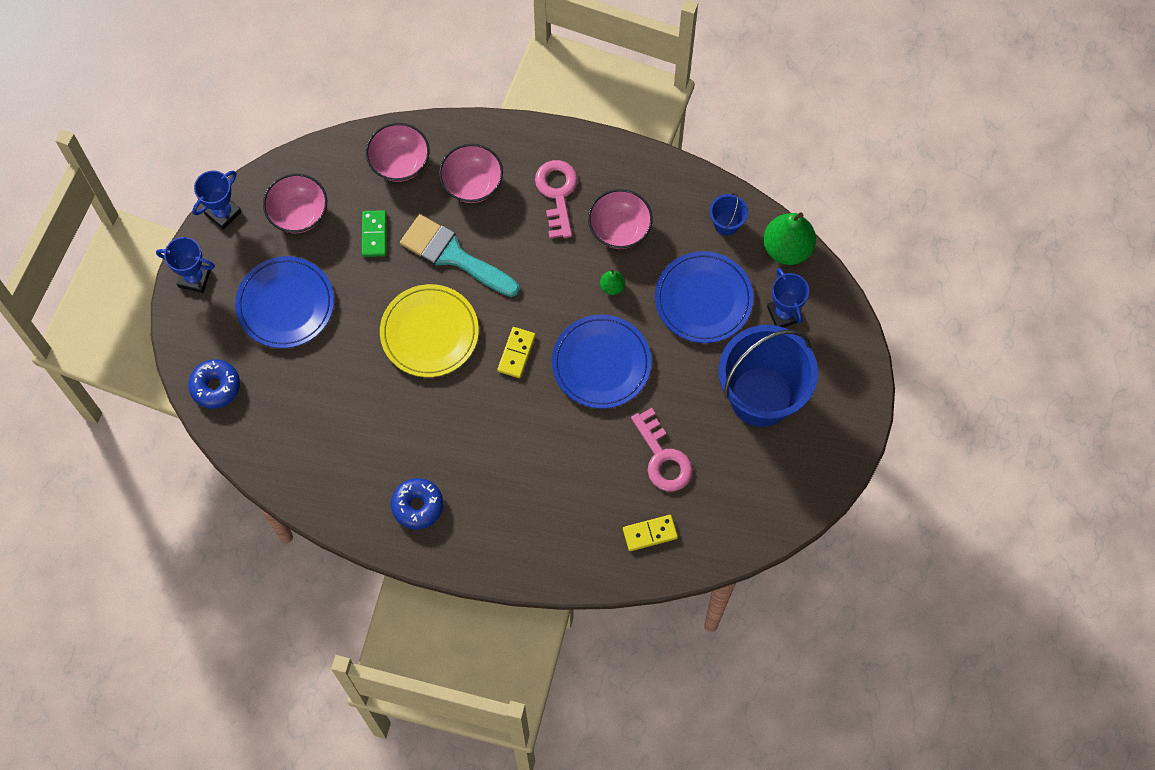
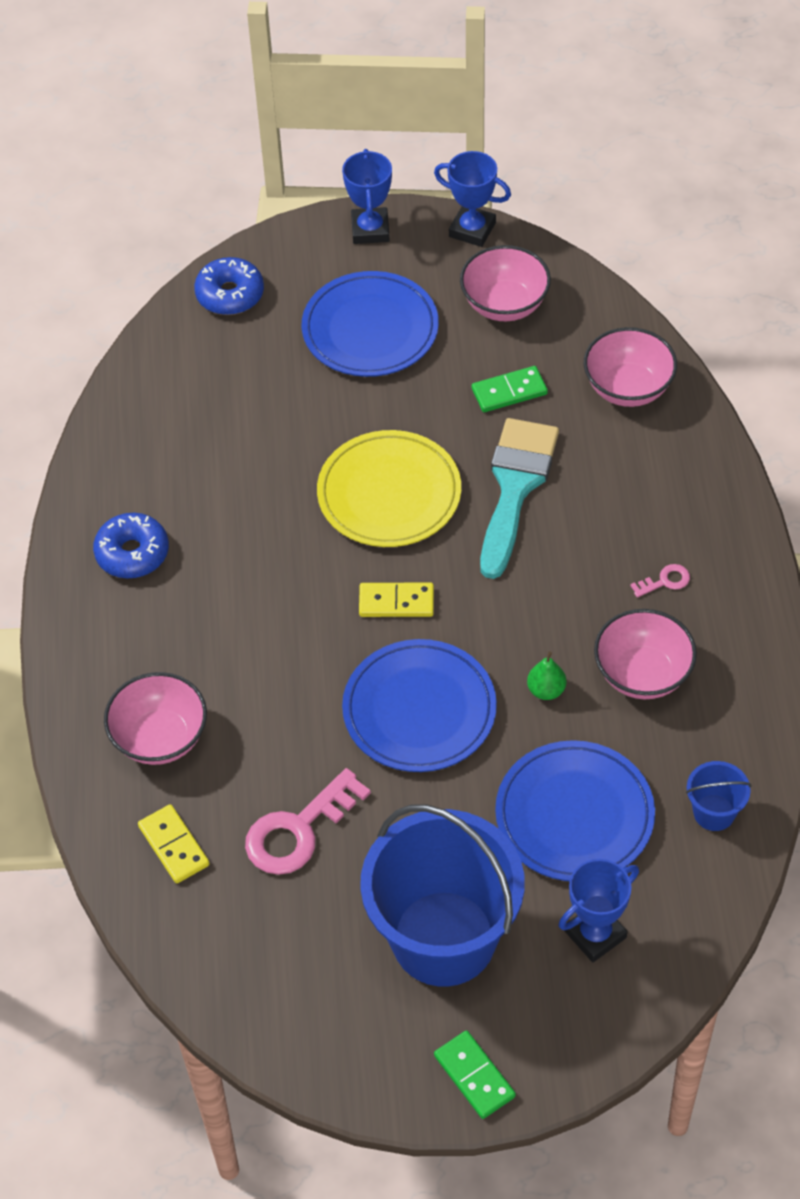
camera: 75 degrees right, 15 degrees down
(472, 184) = (634, 477): pink bowl -> pink bowl (160, 738)
(557, 193) = (665, 581): pink key -> pink key, size x0.46
(787, 248) = (709, 909): green pear -> none
(851, 406) = (474, 1076): none -> green domino

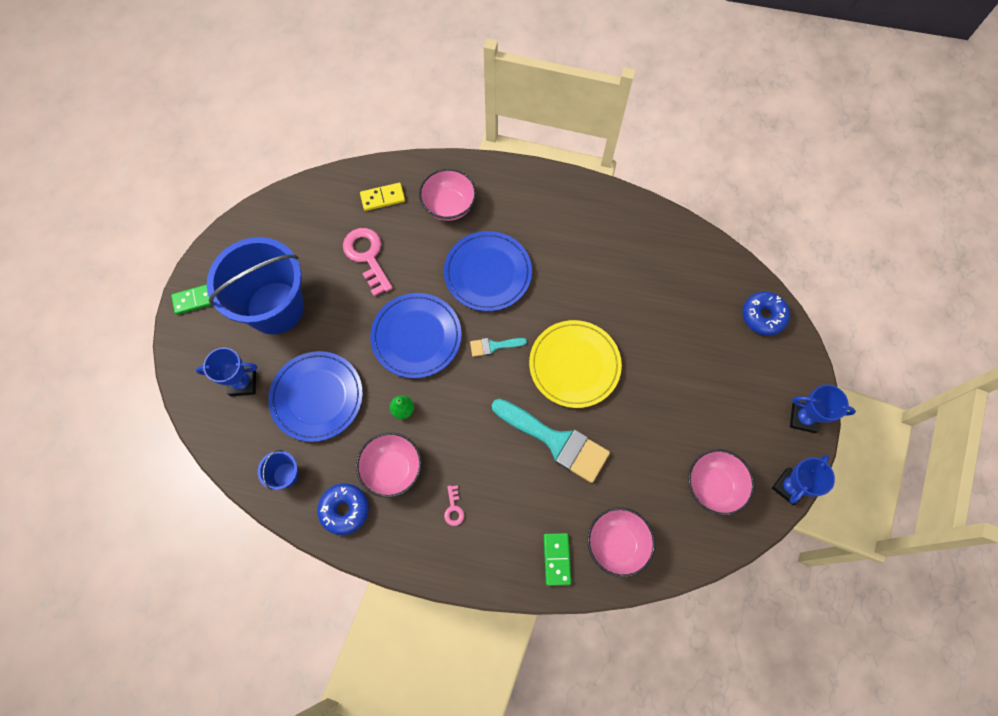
camera: 105 degrees right, 15 degrees up
(132, 553) = (575, 219): blue donut -> blue donut (344, 510)
(370, 329) = (712, 392): blue plate -> blue plate (488, 273)
(396, 602) = (493, 346): yellow domino -> turquoise brush
(509, 392) = (635, 463): green domino -> green domino (556, 559)
(595, 934) = (243, 383): blue trophy -> blue trophy turned 75 degrees counterclockwise

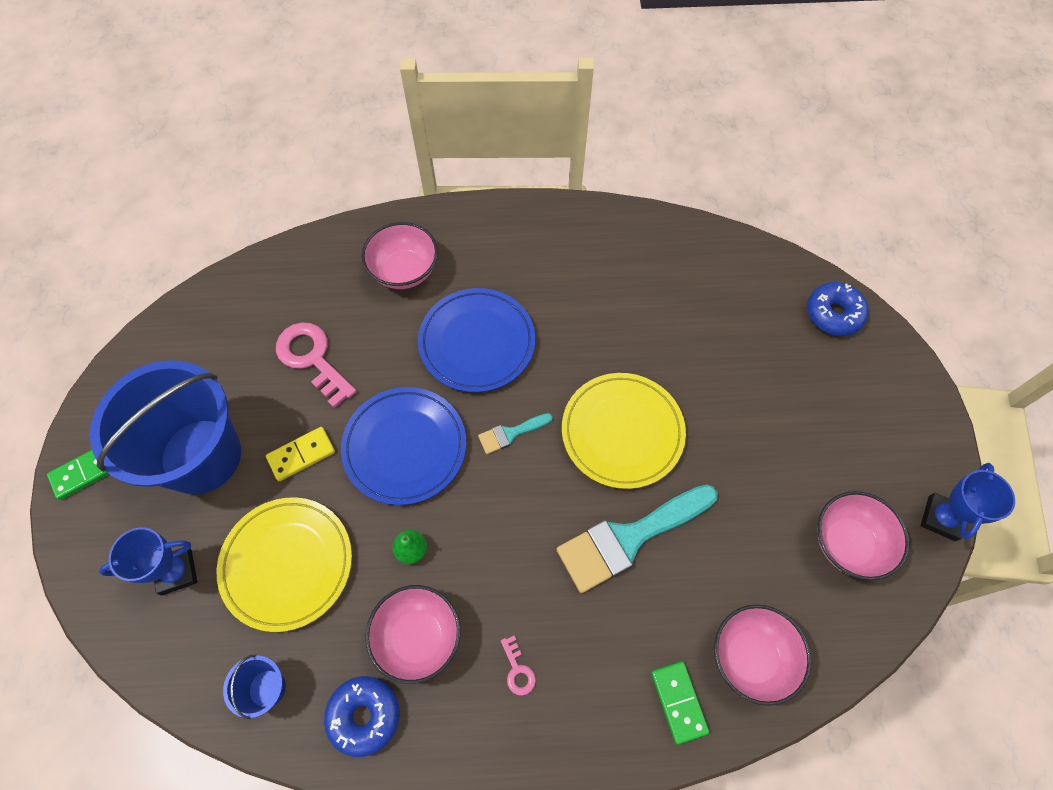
camera: 15 degrees left, 5 degrees down
(317, 397) = (287, 564): blue plate -> yellow plate
(382, 198) = (315, 280): yellow domino -> yellow domino (301, 454)
(556, 441) = (629, 538): turquoise brush -> turquoise brush turned 135 degrees clockwise
(803, 418) = (926, 426): blue trophy -> none

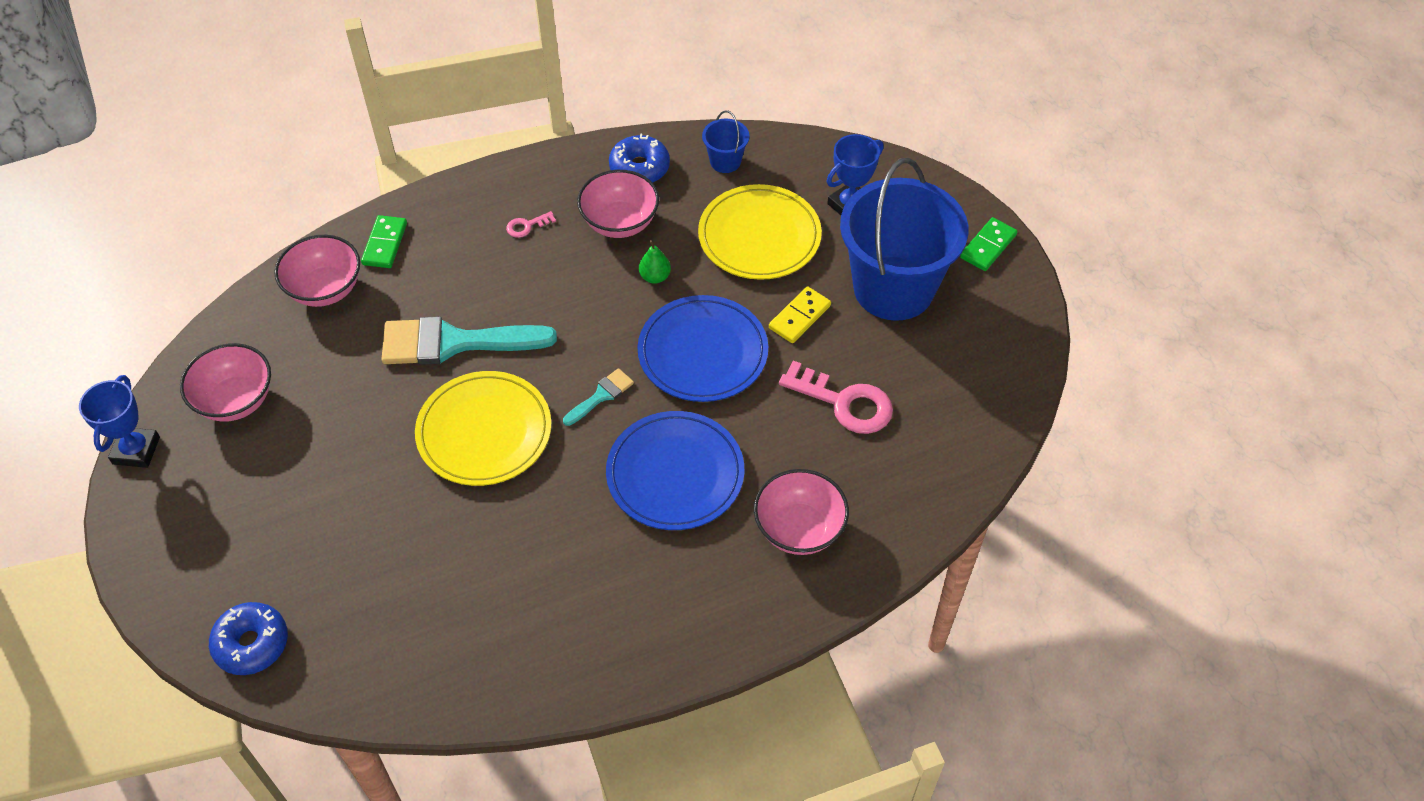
camera: 160 degrees right, 10 degrees down
(518, 670) = (526, 226): pink key -> pink key turned 75 degrees counterclockwise
(629, 538) = (454, 342): turquoise brush -> turquoise brush turned 135 degrees counterclockwise
(678, 702) = (385, 244): green domino -> green domino turned 45 degrees clockwise

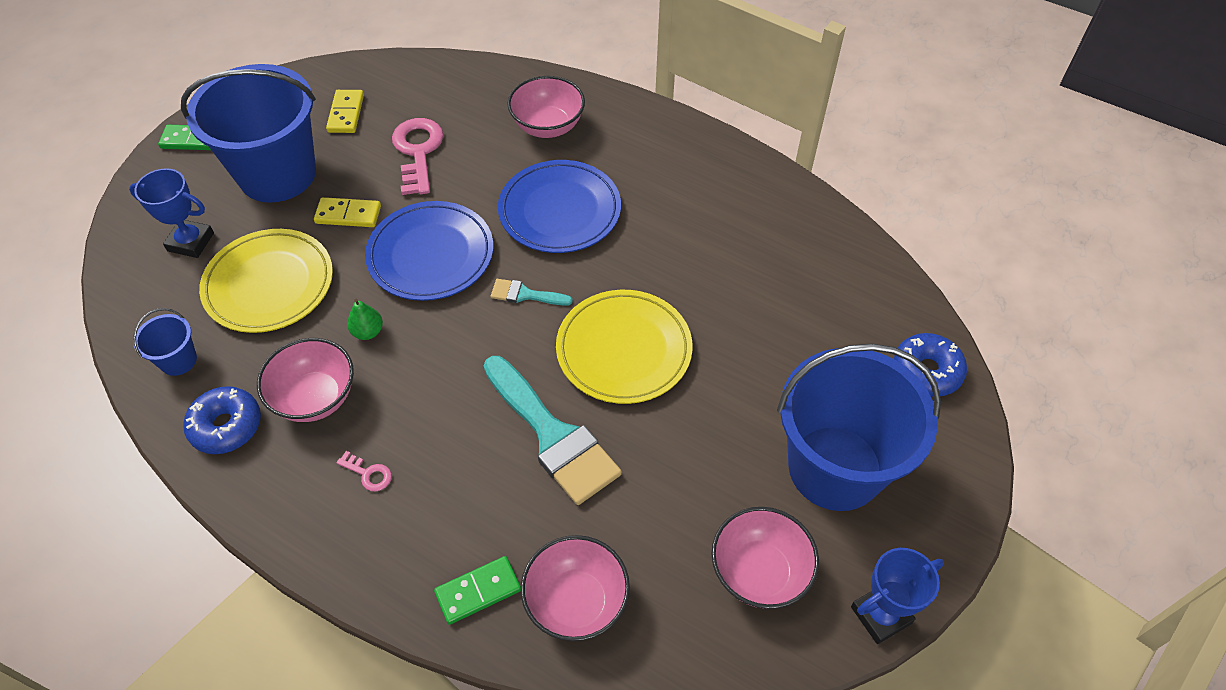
camera: 125 degrees left, 0 degrees up
(251, 505) = (835, 467): none -> blue bucket
(945, 370) = (346, 113): none -> yellow domino

